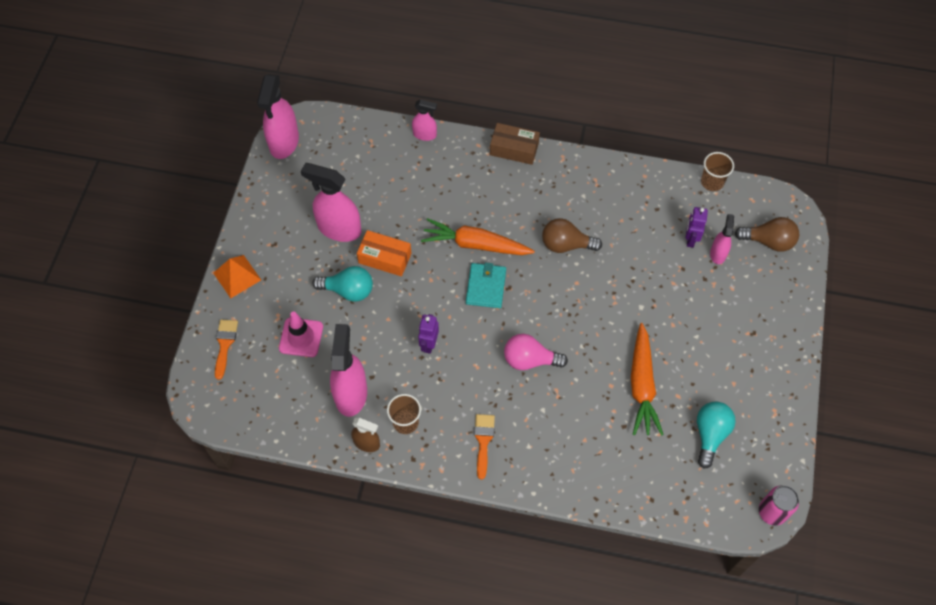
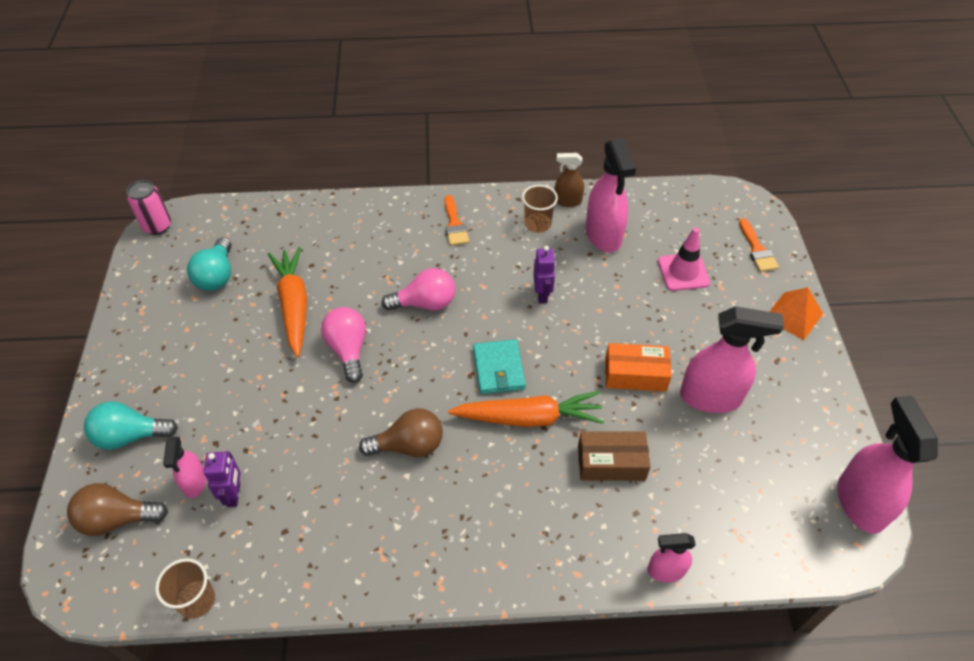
camera: 165 degrees right, 10 degrees down
(348, 290) = (659, 329): turquoise light bulb -> turquoise light bulb (130, 436)
(514, 149) = (520, 580): brown box -> brown box (611, 462)
(600, 331) = (348, 349): none -> pink light bulb

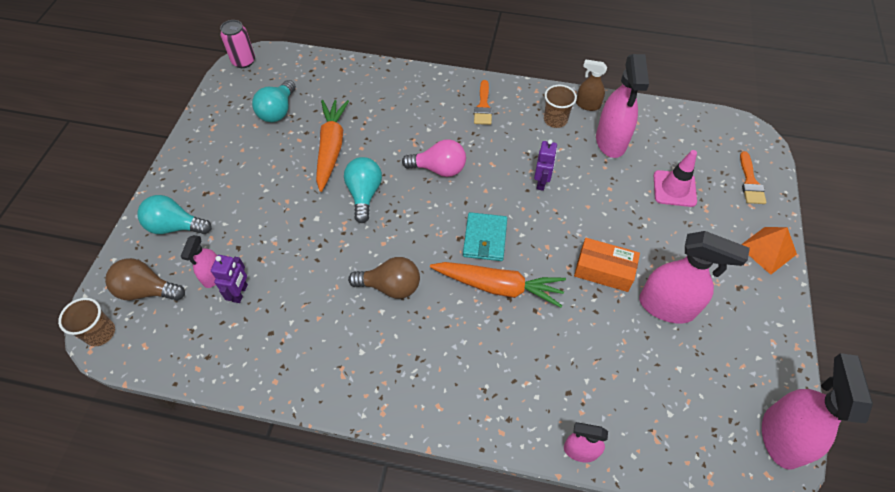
camera: 15 degrees right, 5 degrees up
(197, 600) = (187, 371): brown cup -> brown cup (100, 333)
(348, 349) = (364, 194): pink light bulb -> turquoise light bulb
(611, 462) = (559, 343): brown box -> none

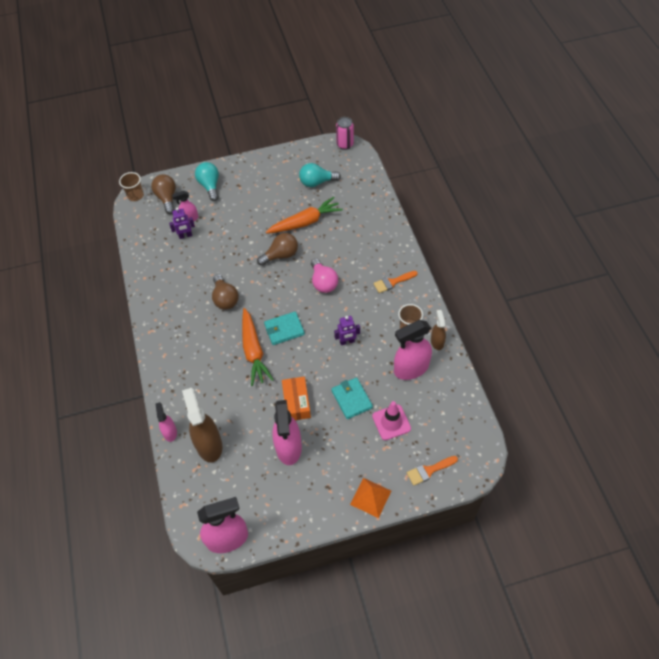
camera: 65 degrees right, 0 degrees up
(364, 194) = (281, 255): turquoise light bulb -> brown light bulb
(624, 403) = (209, 444): none -> brown spray bottle
(626, 212) = (352, 399): none -> turquoise wallet

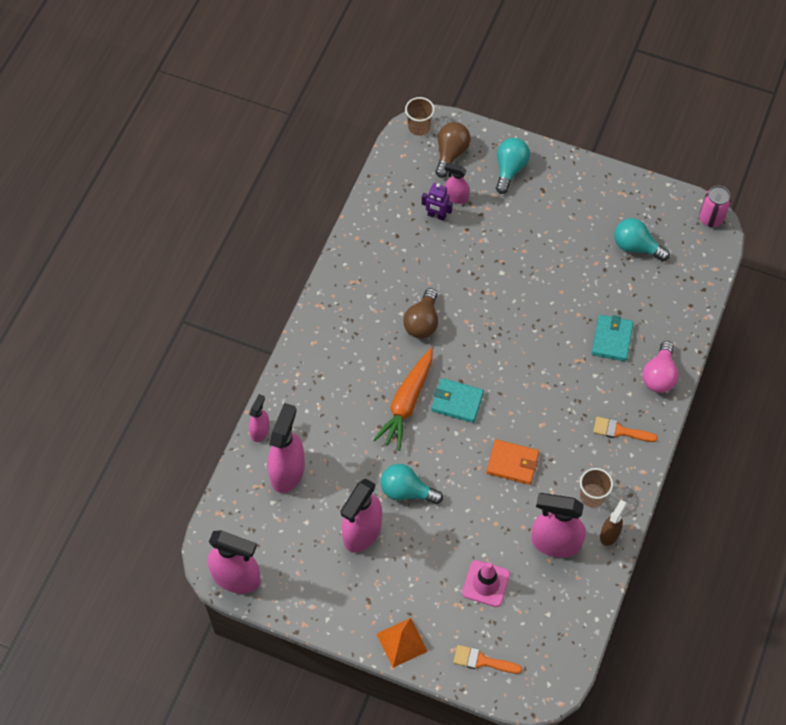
camera: 35 degrees right, 5 degrees up
(209, 444) = (287, 471): brown spray bottle -> pink spray bottle
(281, 255) = (522, 312): brown light bulb -> none
(296, 402) = (406, 491): orange box -> turquoise light bulb
(305, 222) = (581, 289): orange carrot -> none
(323, 282) = (542, 377): pink light bulb -> pink light bulb (659, 375)
(347, 341) = (512, 463): purple robot -> orange wallet
(352, 399) = (465, 529): turquoise wallet -> turquoise wallet (612, 339)

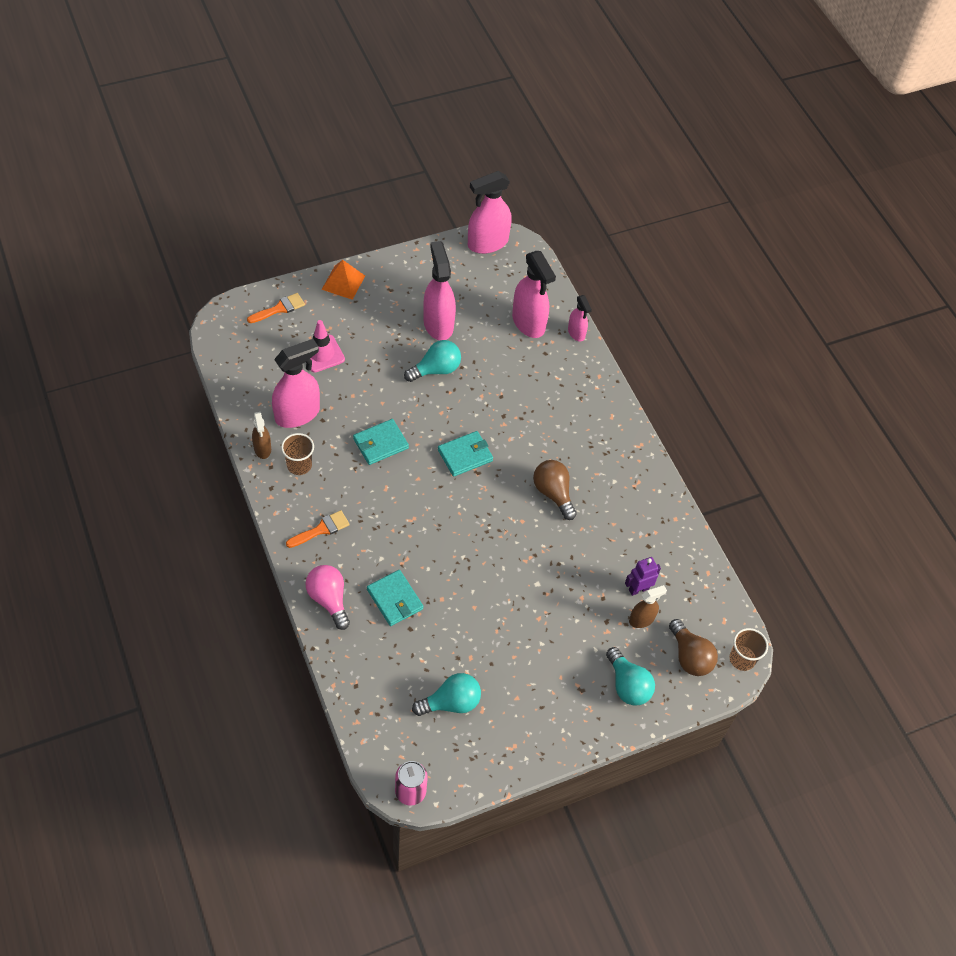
camera: 130 degrees right, 5 degrees down
(406, 403) = (499, 426): orange carrot -> none
(456, 197) = (642, 619): pink spray bottle -> brown spray bottle
(512, 463) = (380, 443): orange wallet -> turquoise wallet

